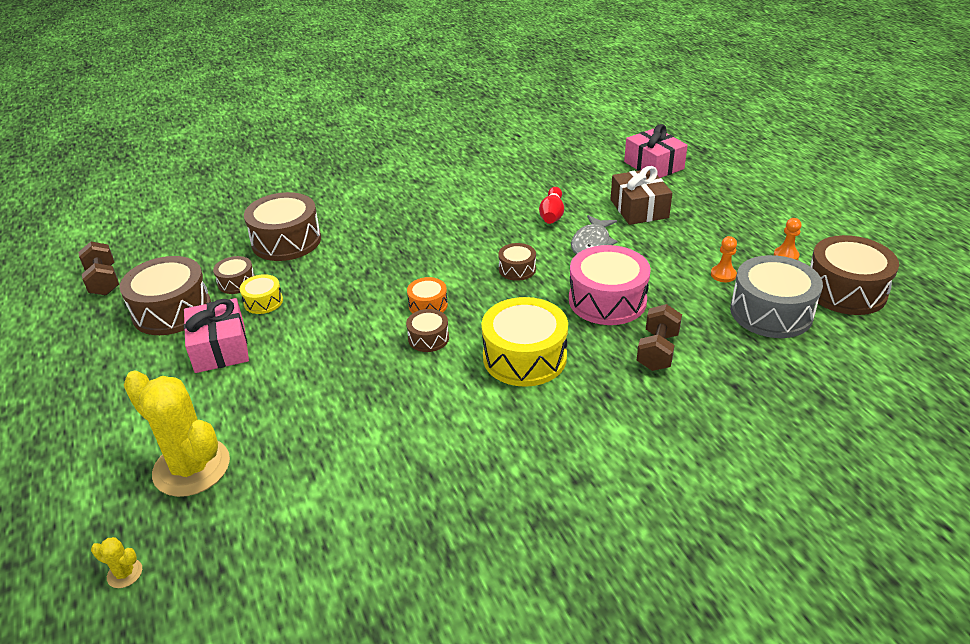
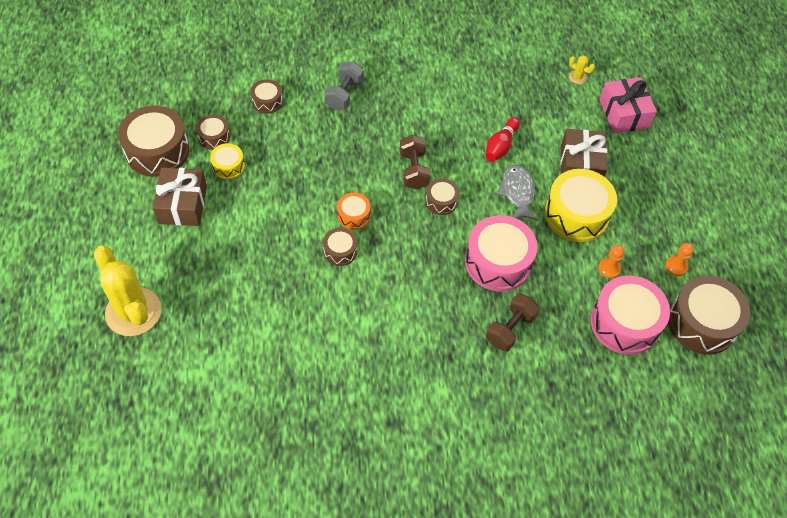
camera: 15 degrees right, 20 degrees up
(104, 281) = (114, 99): brown dumbbell -> brown dumbbell (413, 170)
(125, 573) = (71, 383): yellow cactus -> yellow cactus (577, 77)
(220, 348) = (182, 204): pink gift -> brown gift
(286, 241) = (267, 101): brown drum -> brown drum, size x0.51
(368, 216) = (344, 94): none -> grey dumbbell
(524, 357) = (405, 297): yellow drum -> yellow drum (576, 214)
(591, 243) = (517, 193): grey fish -> grey fish turned 135 degrees clockwise
(771, 312) = (624, 323): grey drum -> pink drum

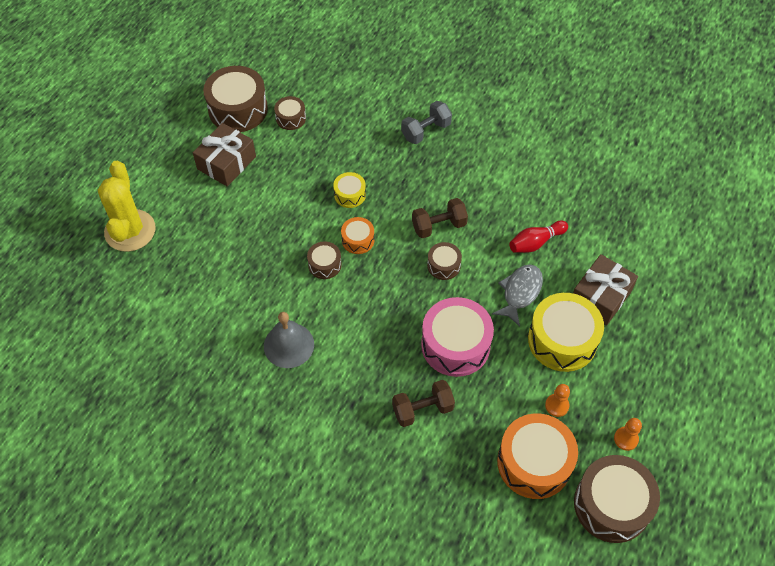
camera: 35 degrees right, 0 degrees up
(228, 166) = (285, 148): yellow drum -> yellow drum (350, 195)
(267, 101) = (355, 107): brown drum -> none
(359, 336) = (289, 345): none -> grey bell
(413, 170) = (439, 226): brown dumbbell -> brown dumbbell turned 45 degrees clockwise
(577, 77) = (660, 213): yellow cactus -> none
(624, 113) = (682, 269): pink gift -> none
(624, 323) = (534, 463): pink drum -> orange drum

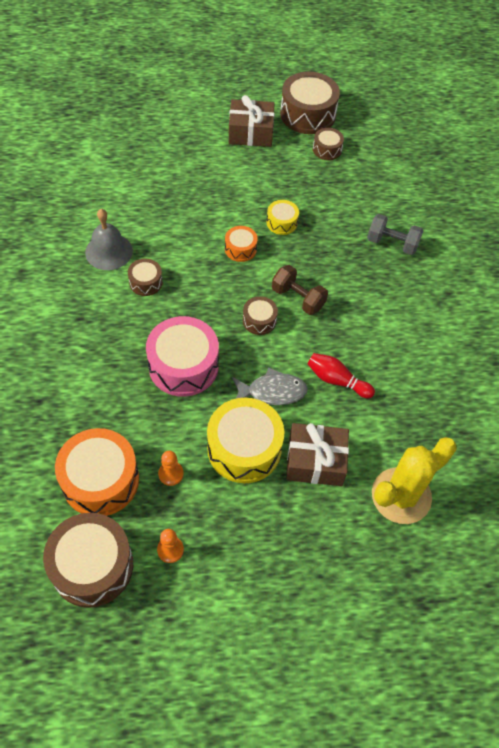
camera: 55 degrees right, 0 degrees up
(130, 231) = (146, 110): yellow cactus -> yellow cactus (401, 496)
(325, 264) = (200, 238): brown drum -> brown drum (146, 282)
(422, 409) = (104, 370): brown dumbbell -> none

